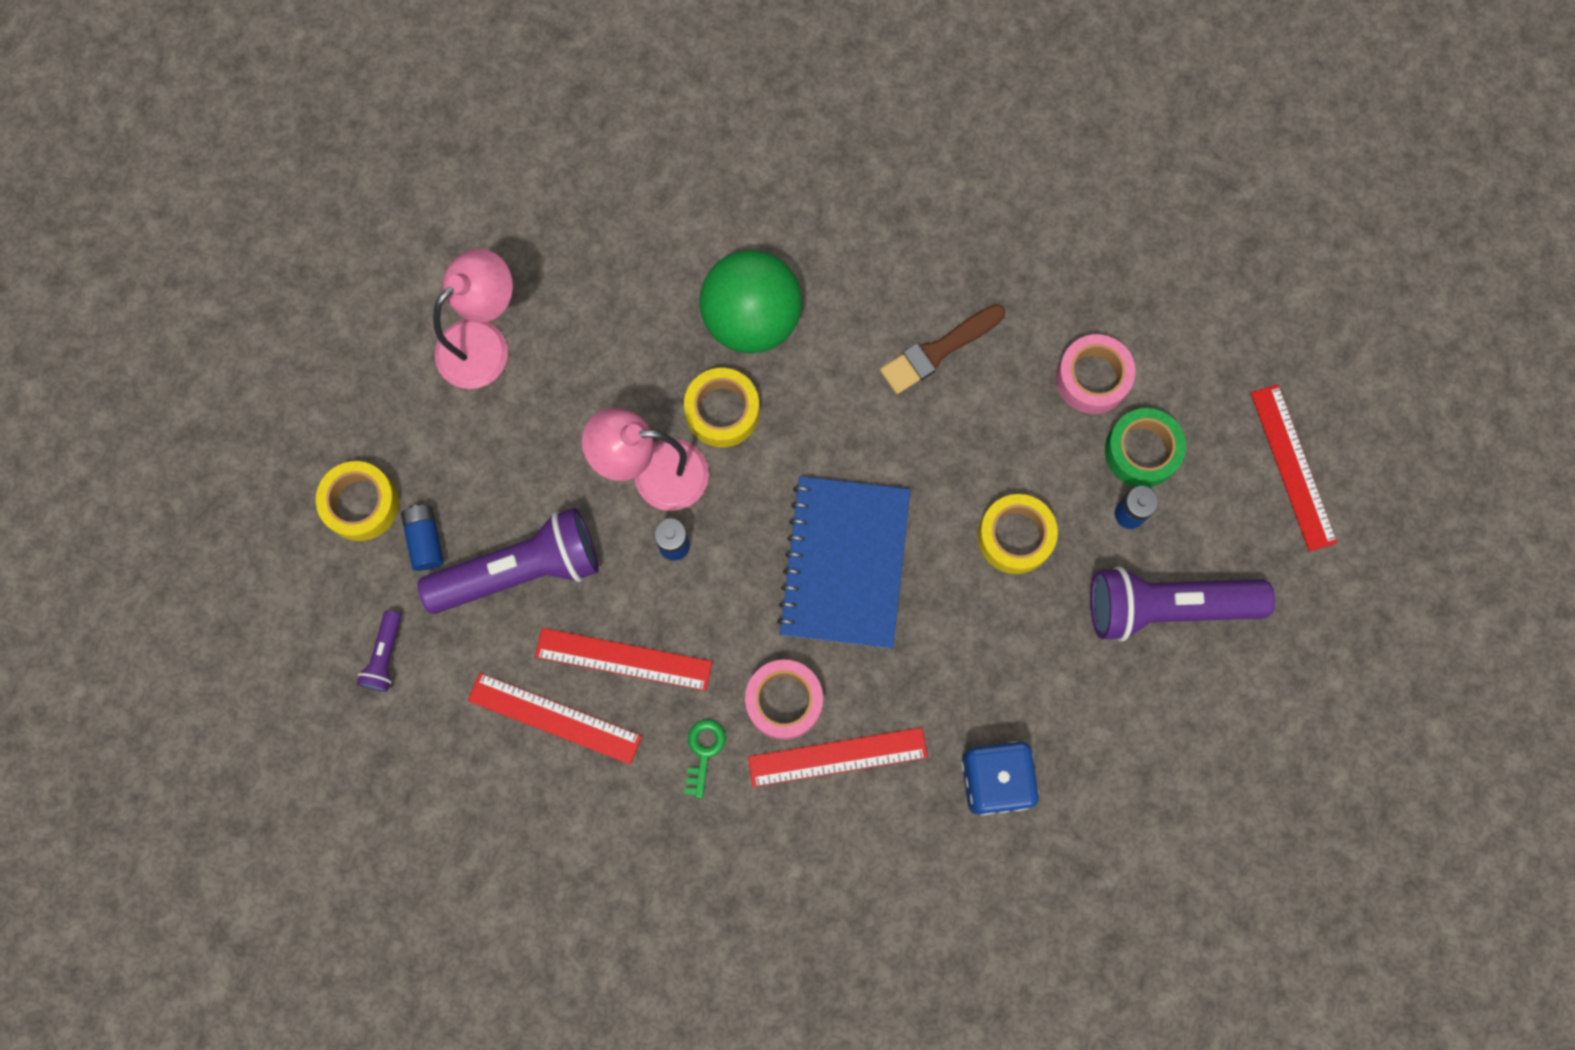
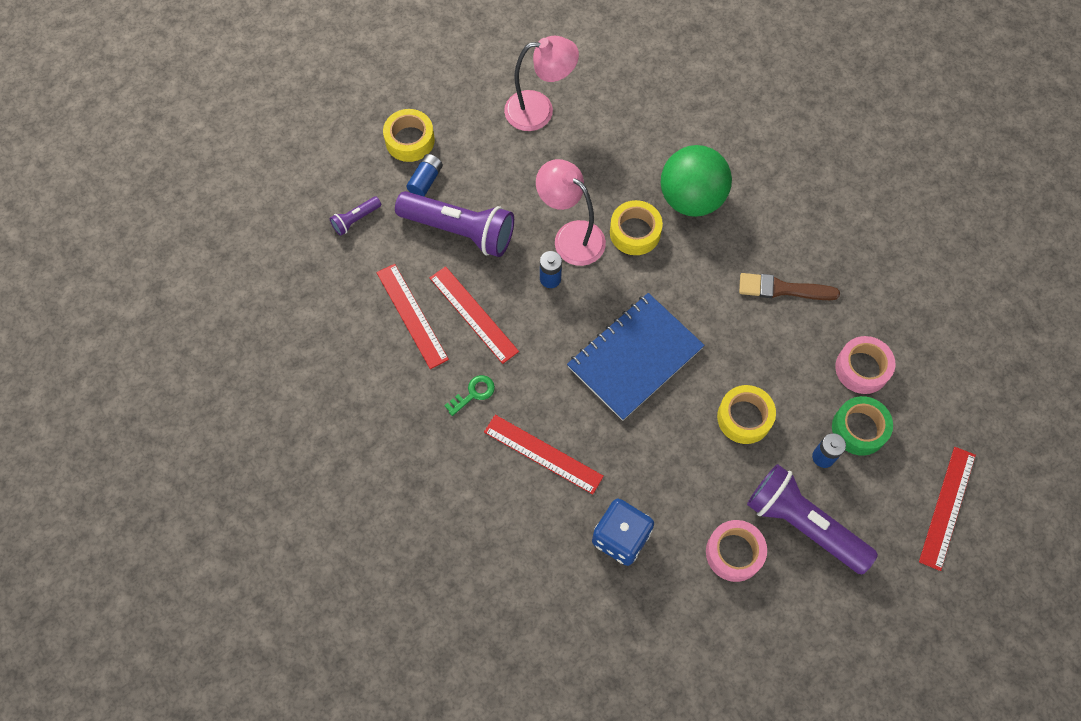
camera: 40 degrees right, 10 degrees down
(784, 701) = (539, 402): pink tape -> pink tape (734, 553)

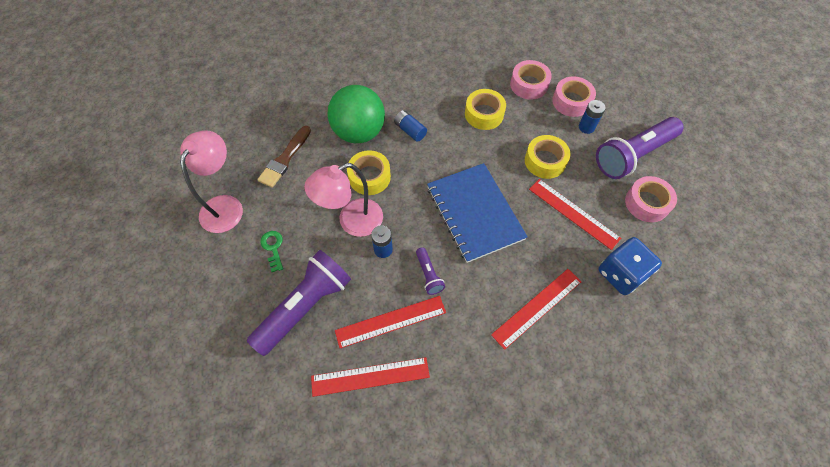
camera: 70 degrees left, 5 degrees down
(356, 220) = (247, 399): purple flashlight -> purple flashlight (429, 275)
(410, 140) = (192, 320): yellow tape -> yellow tape (484, 114)
(426, 180) = (240, 319): blue battery -> blue battery (410, 130)
(473, 393) = (465, 346): green key -> green key (273, 248)
(782, 289) = (454, 105): brown brush -> brown brush (285, 159)
(859, 429) = (571, 101): green tape -> pink tape
(947, 507) = (636, 78): red ruler -> red ruler (573, 213)

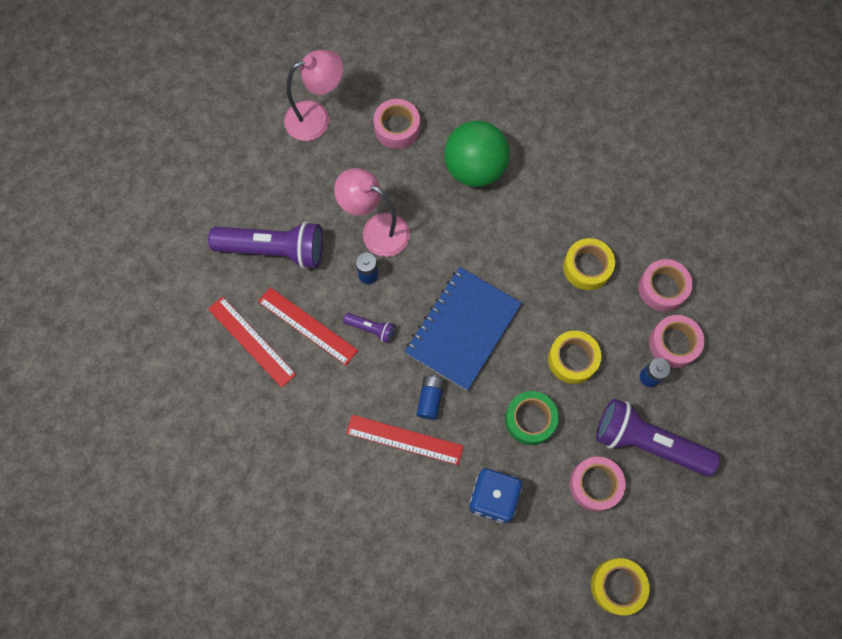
camera: 55 degrees right, 10 degrees up
(273, 248) = (306, 186): green key -> none
(285, 159) = (397, 128): brown brush -> pink tape
(369, 177) = (432, 212): yellow tape -> yellow tape (617, 586)
(410, 130) = (512, 212): blue battery -> blue battery (430, 399)
(429, 275) = (371, 329): purple flashlight -> purple flashlight turned 105 degrees counterclockwise
(573, 213) = (530, 419): red ruler -> green tape

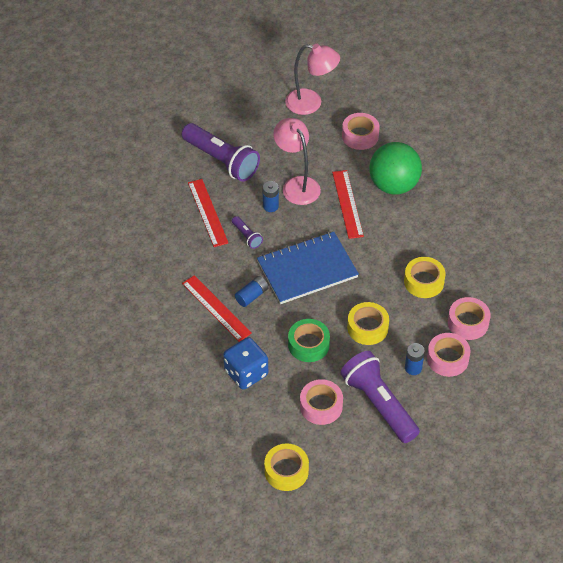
camera: 35 degrees right, 20 degrees down
(252, 341) = (166, 201): red ruler -> red ruler (347, 204)

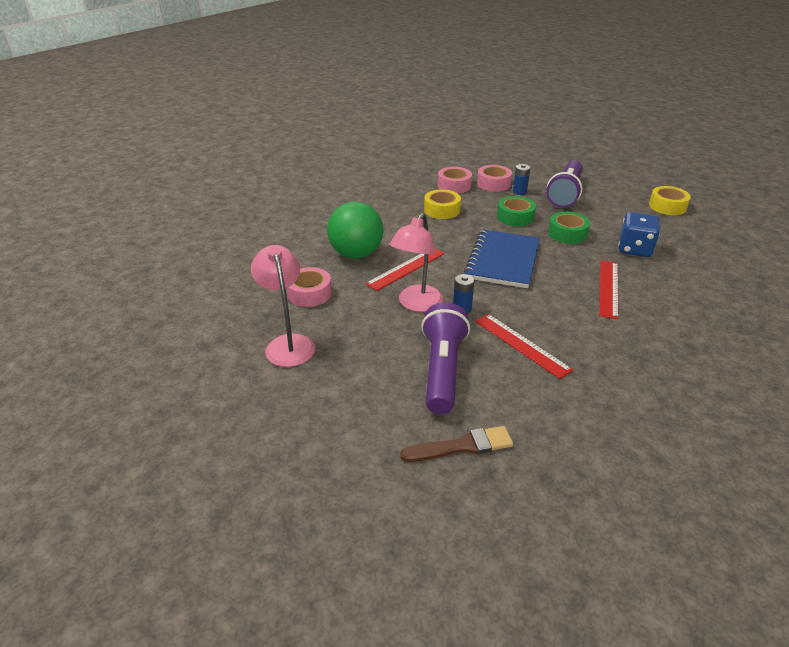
camera: 125 degrees left, 15 degrees down
(160, 135) = (462, 446): none -> brown brush
(207, 212) = (521, 344): red ruler -> red ruler turned 75 degrees counterclockwise
(247, 236) = (514, 306): purple flashlight -> none
(252, 296) = (568, 276): blue battery -> none
(307, 270) = (503, 260): blue notebook -> blue notebook turned 75 degrees clockwise
(321, 406) = (603, 211): pink tape -> none
(367, 328) = (515, 217): yellow tape -> green tape

